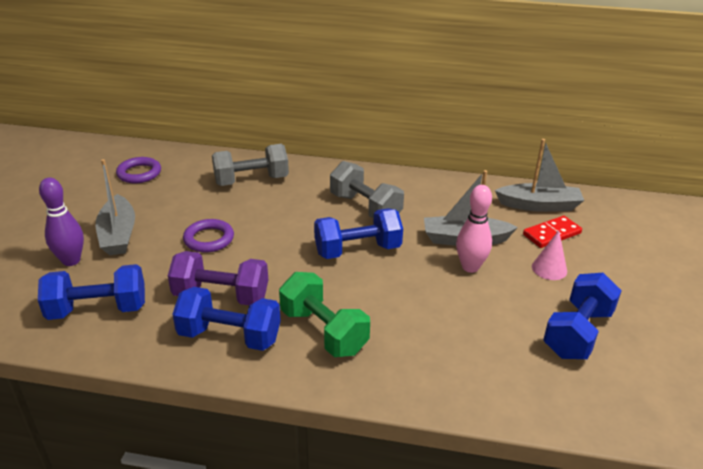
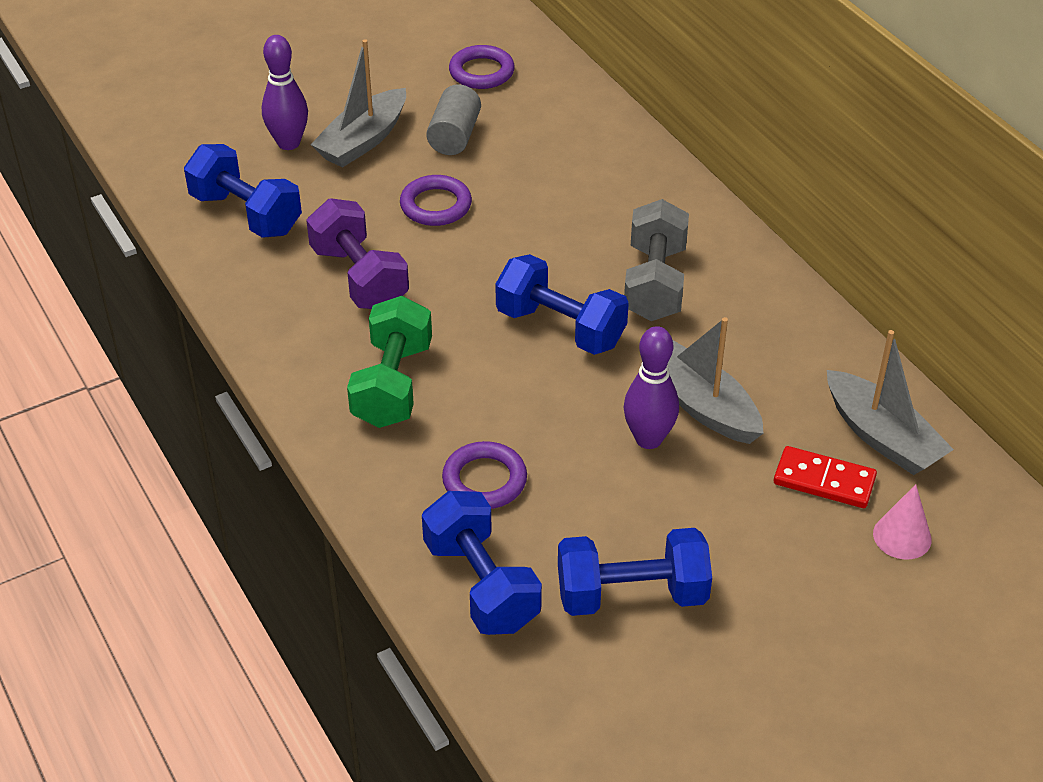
camera: 50 degrees right, 10 degrees up
(169, 205) = (454, 136): none -> grey cylinder
(229, 336) = (310, 324): blue dumbbell -> blue dumbbell (481, 585)
(251, 181) = (583, 159): grey dumbbell -> none
(440, 338) = (484, 480): none -> purple ring
(470, 267) = (648, 439): pink bowling pin -> purple bowling pin
(549, 269) = (737, 513): pink cone -> pink cone (902, 536)

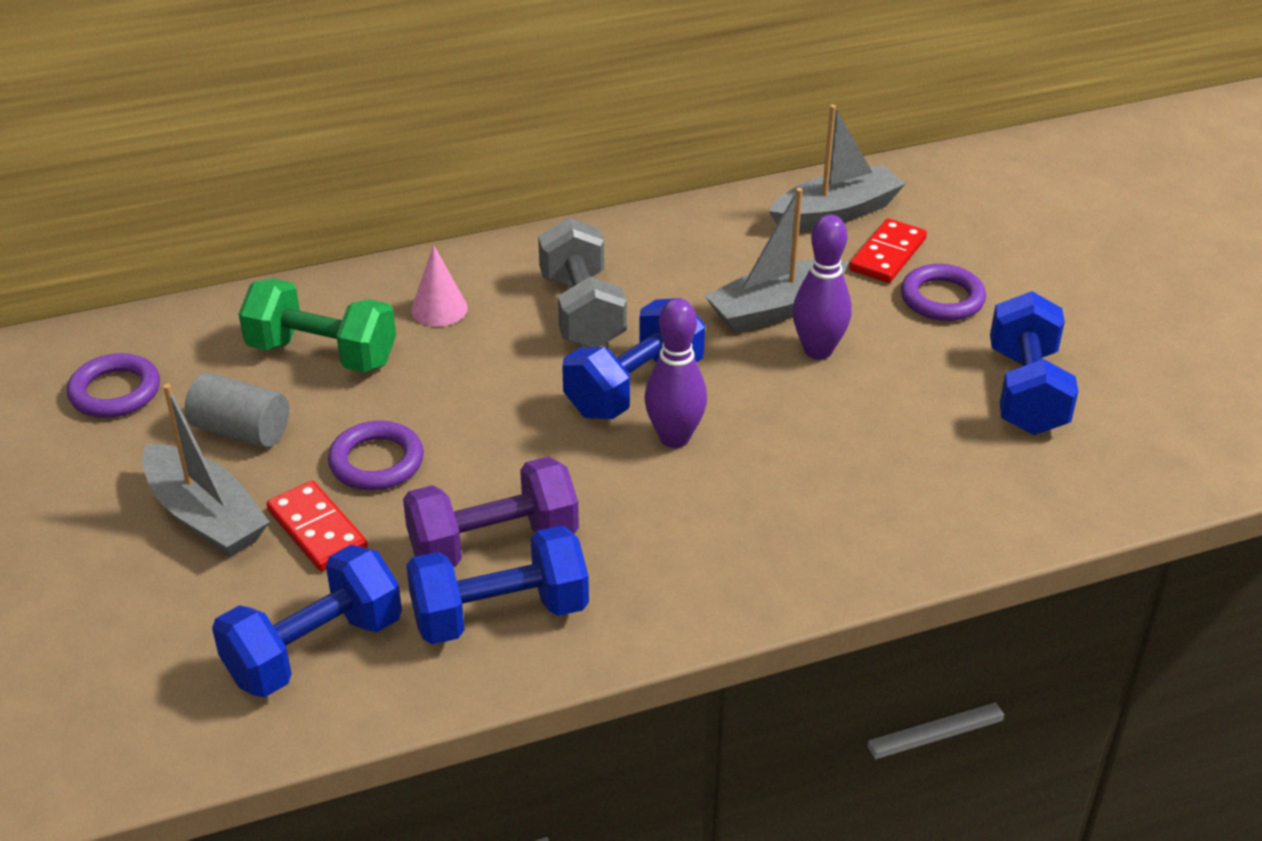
camera: 80 degrees left, 5 degrees down
(288, 143) = (171, 593): purple bowling pin -> purple bowling pin (674, 438)
(359, 192) = (317, 530): none -> red domino
(392, 385) = (698, 531): green dumbbell -> green dumbbell (322, 354)
(481, 585) = (1012, 492): blue dumbbell -> blue dumbbell (500, 614)
(484, 480) = (863, 473): purple ring -> purple ring (942, 298)
(654, 283) = (582, 311): grey dumbbell -> grey dumbbell turned 60 degrees clockwise
(902, 536) = (959, 226): pink cone -> pink cone (439, 309)

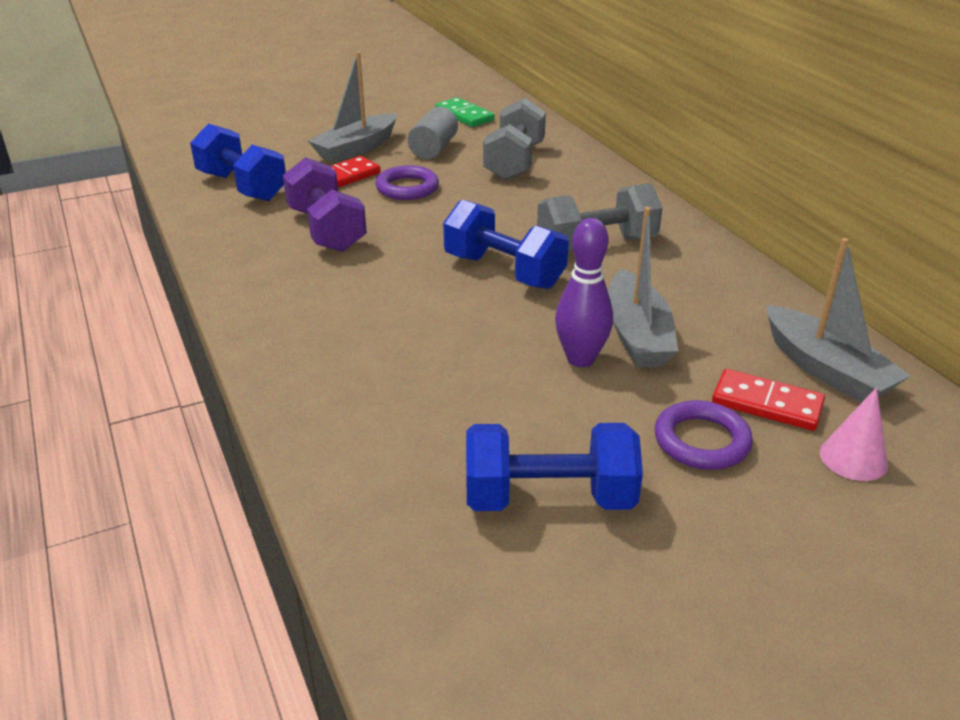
camera: 85 degrees right, 5 degrees down
(115, 392) = (464, 115): purple ring -> green domino
(322, 354) = (514, 162): green dumbbell -> grey dumbbell
(439, 309) = (578, 193): pink cone -> pink cone (853, 458)
(500, 614) = (259, 237): blue dumbbell -> none
(674, 438) = (444, 291): purple bowling pin -> none
(775, 309) = (637, 335): grey boat -> grey boat turned 150 degrees counterclockwise

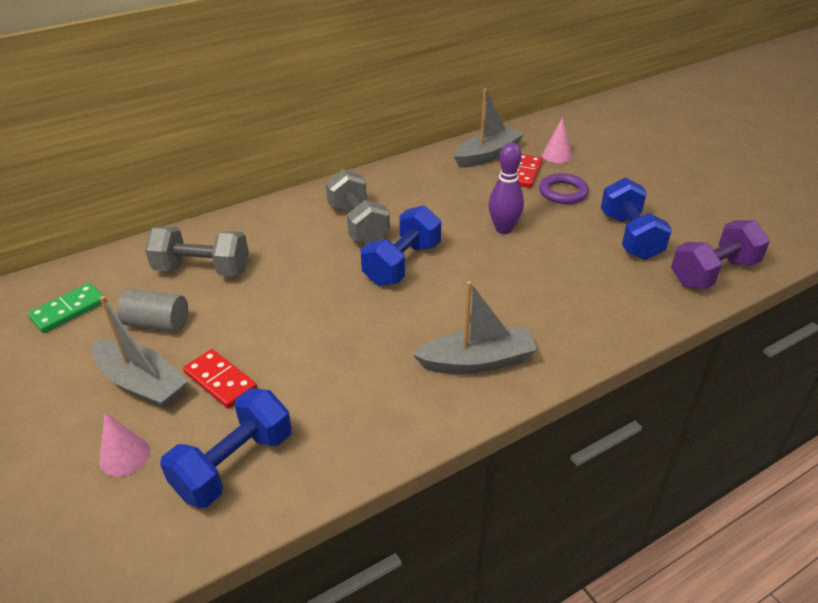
camera: 95 degrees left, 5 degrees up
(278, 149) = (124, 456): none -> pink cone
(326, 230) = (340, 372): purple dumbbell -> purple dumbbell (713, 273)
(407, 188) = (251, 331): purple ring -> none
(637, 335) = (471, 209): grey boat -> grey boat (477, 361)

